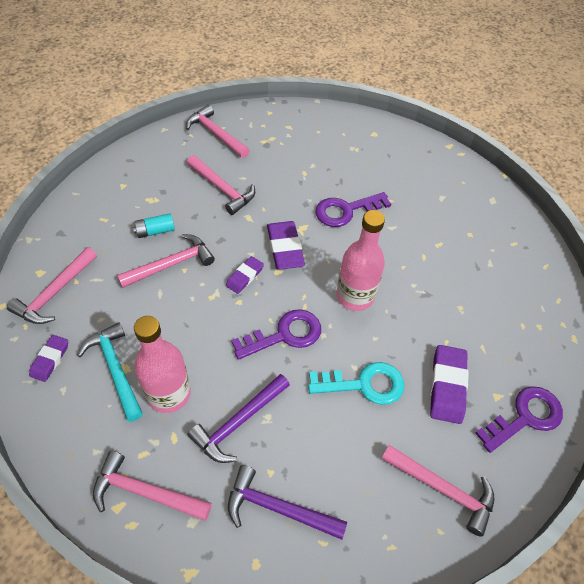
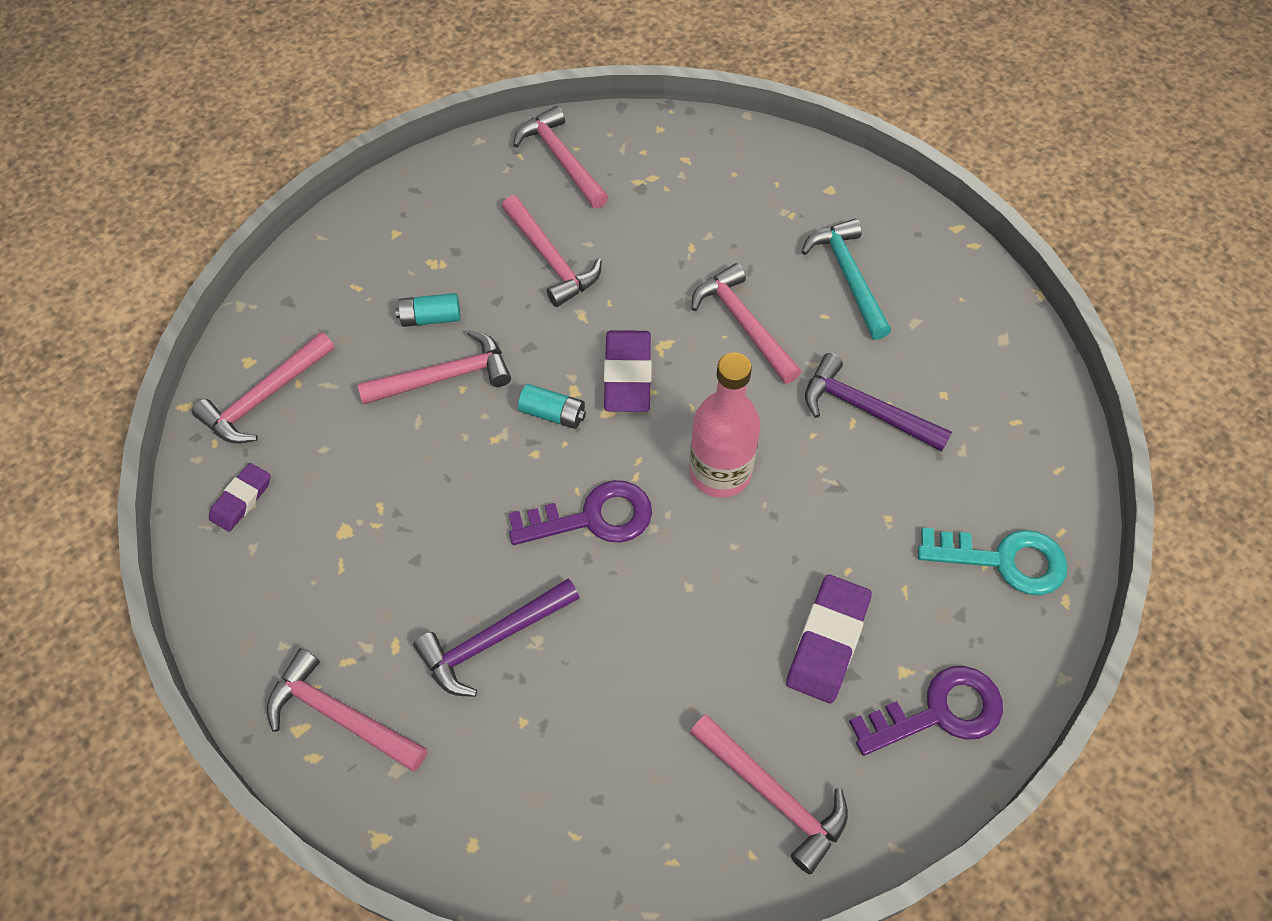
camera: 15 degrees right, 5 degrees up
(115, 369) = (331, 529): turquoise hammer -> turquoise hammer (848, 277)
(169, 393) = (401, 579): pink bottle -> none
(244, 277) = (553, 414): purple eraser -> turquoise battery
(278, 508) = (522, 775): purple hammer -> purple hammer (865, 410)
(346, 211) = (743, 324): purple key -> pink hammer
(364, 384) = (697, 616): turquoise key -> turquoise key (1004, 560)

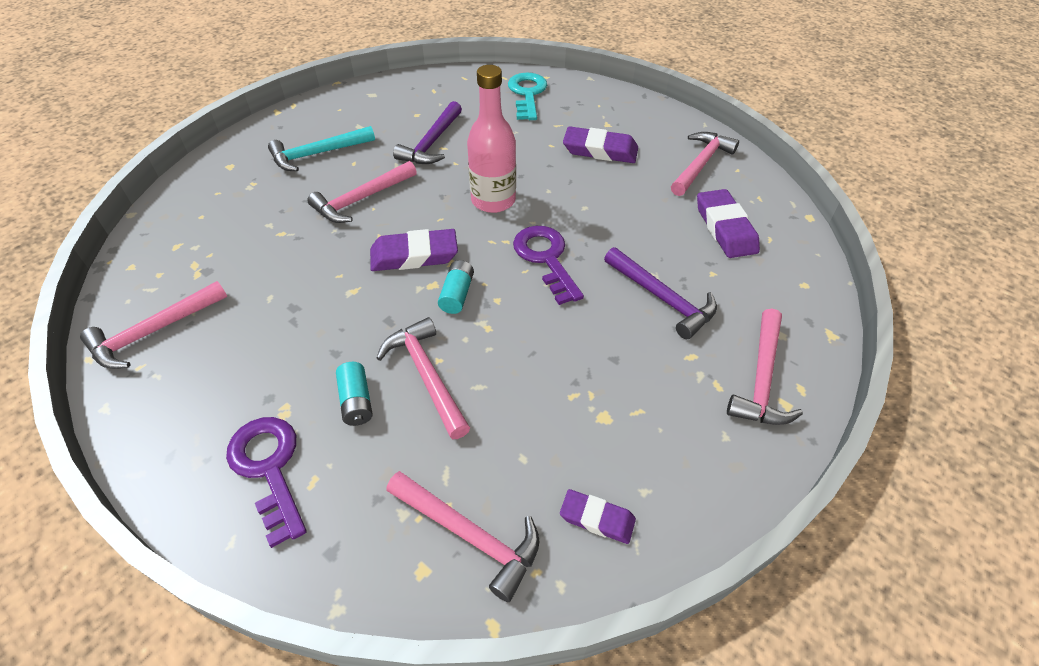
camera: 100 degrees left, 10 degrees down
(551, 259) = (286, 320): pink hammer -> none
(610, 775) = (725, 228): none -> purple eraser
(939, 711) = (625, 113): purple key -> purple key (269, 468)

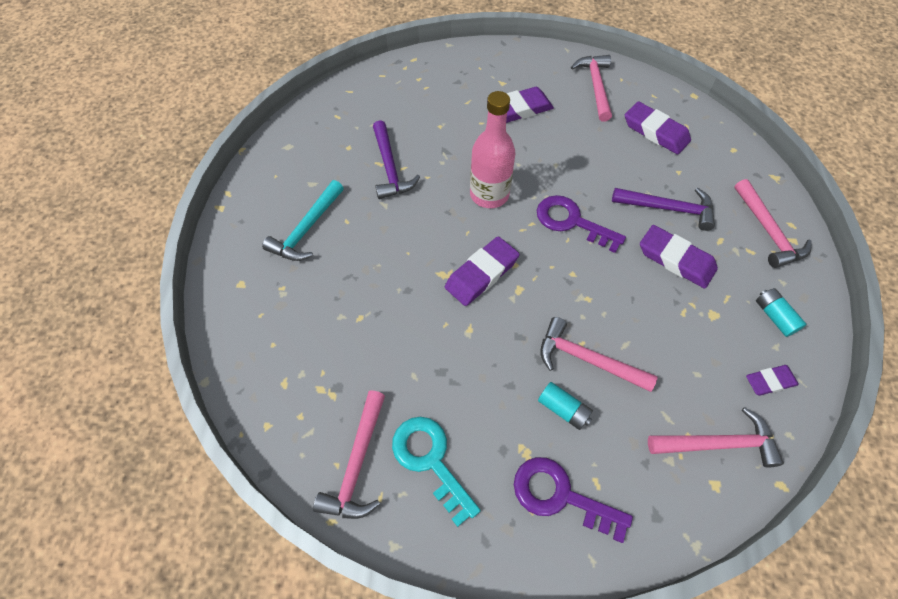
camera: 35 degrees left, 10 degrees up
(362, 199) = (390, 250): pink hammer -> none
(457, 294) = (543, 286): turquoise battery -> turquoise battery (774, 316)
(527, 94) = (416, 83): turquoise key -> turquoise key (430, 460)
(618, 345) = (676, 259): none -> purple eraser

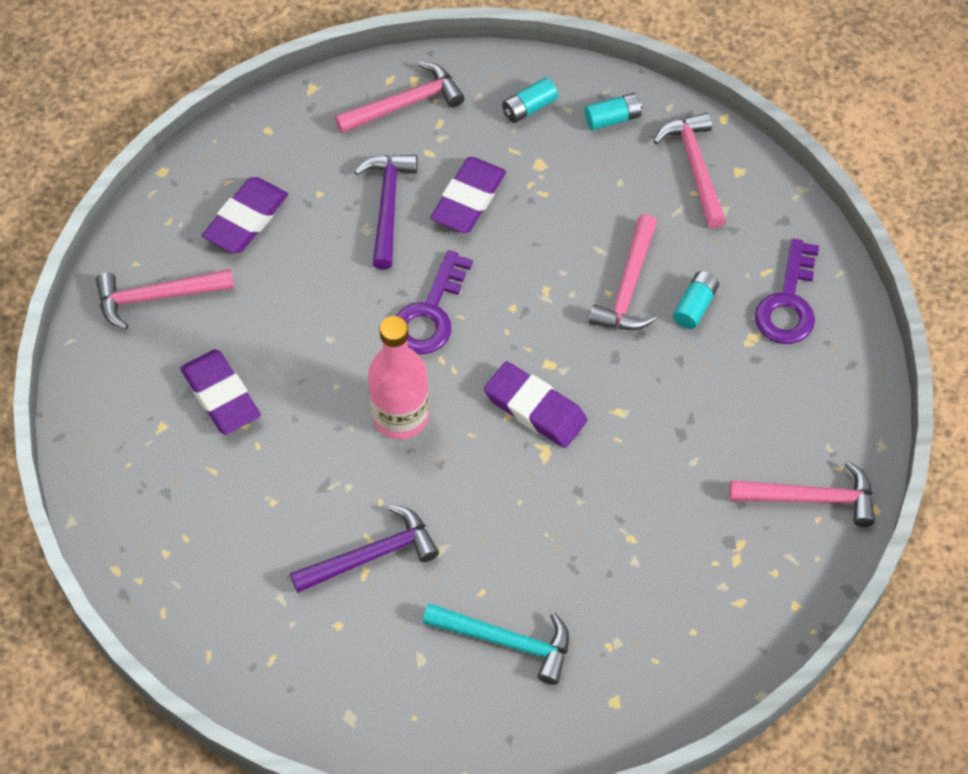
camera: 100 degrees left, 0 degrees up
(430, 460) = (786, 427): turquoise key -> none
(769, 381) = (613, 118): purple eraser -> turquoise battery

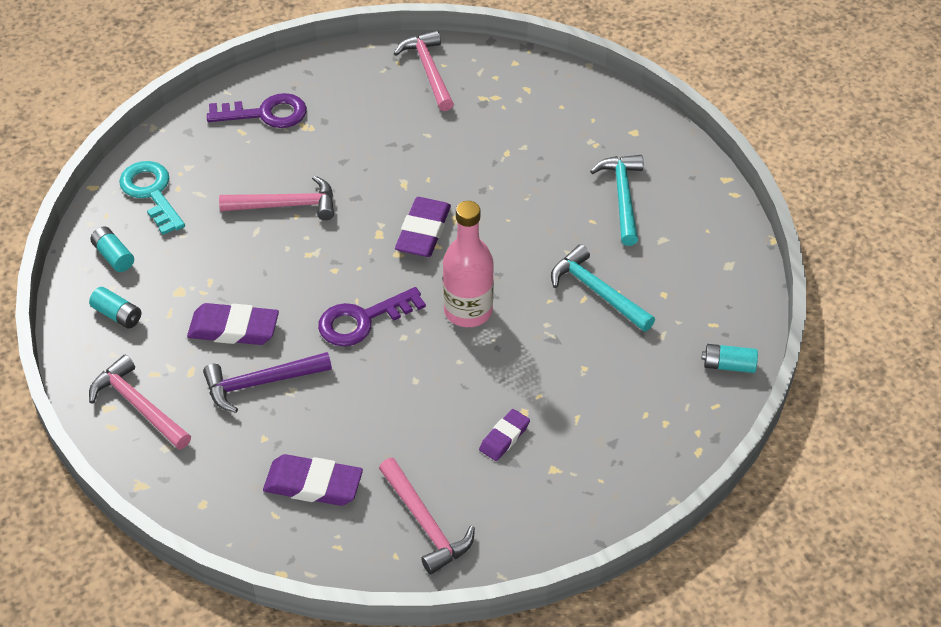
camera: 110 degrees left, 10 degrees down
(221, 395) = (504, 437): purple eraser -> purple eraser, size x0.61
(371, 555) = (597, 292): purple hammer -> turquoise hammer
(430, 314) = (362, 320): purple key -> purple key turned 150 degrees clockwise
(695, 167) = (151, 193): pink hammer -> turquoise key
(695, 306) = (289, 163): turquoise battery -> turquoise battery (728, 365)

